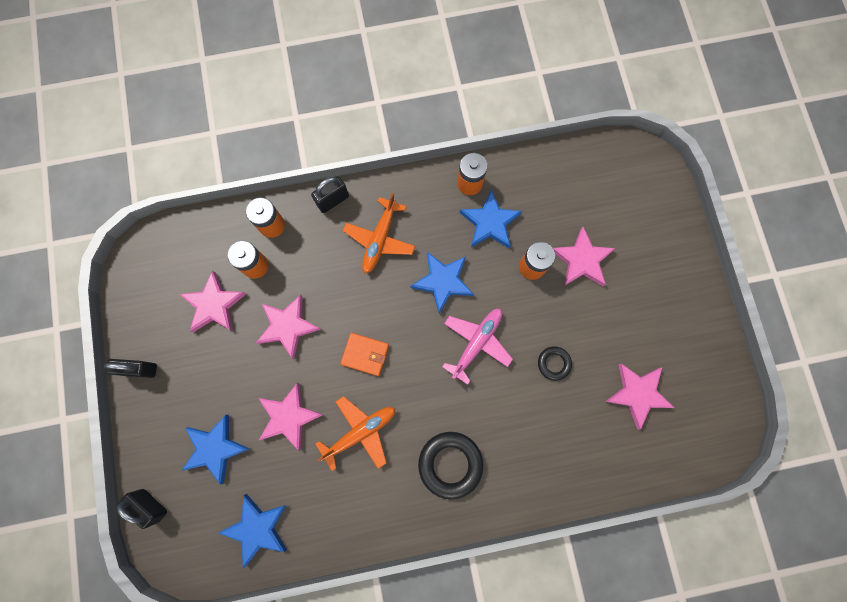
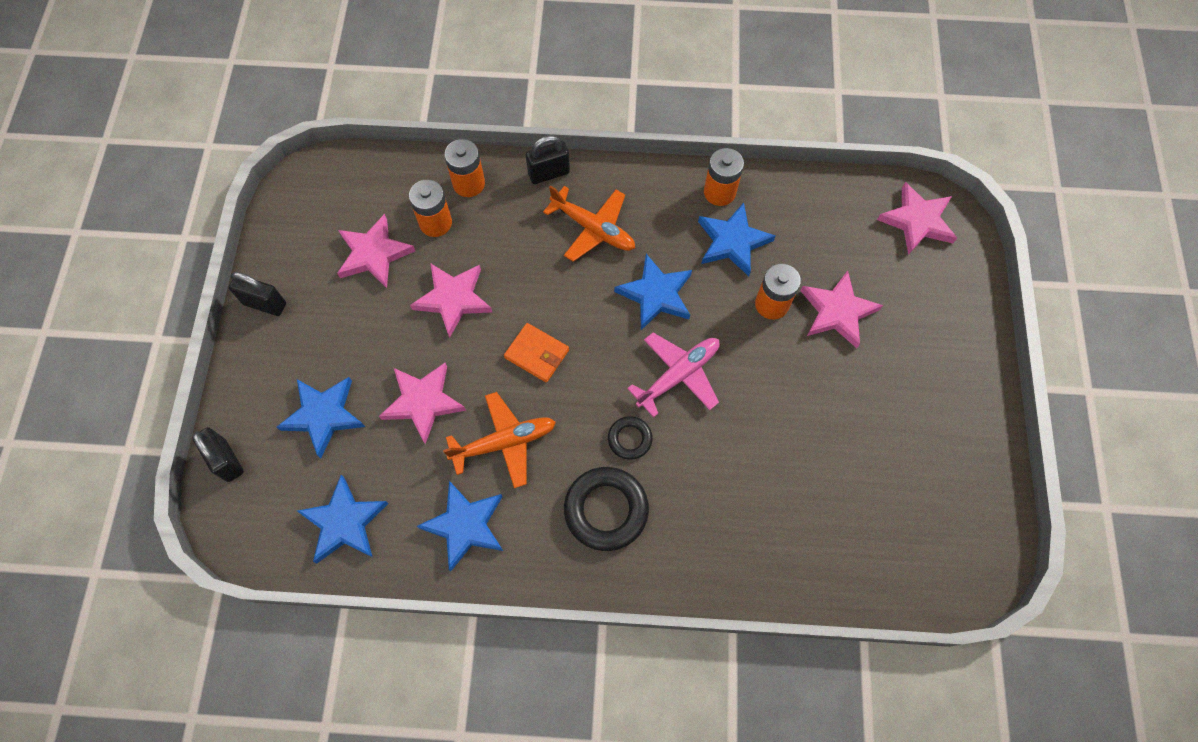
camera: 15 degrees right, 10 degrees down
(349, 505) = (465, 525): none -> blue star
(380, 239) = (593, 228): orange plane -> orange plane turned 90 degrees counterclockwise
(554, 363) = (770, 424): black ring -> black ring (629, 439)
(638, 394) = (871, 488): pink star -> pink star (917, 221)

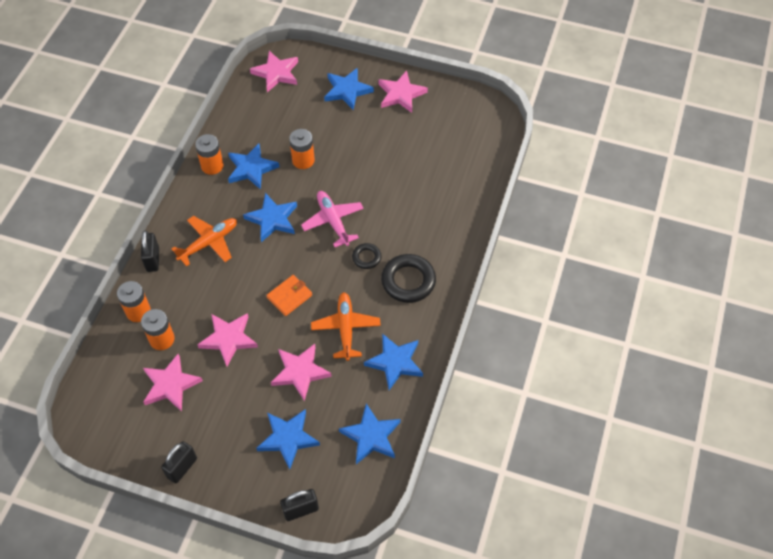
camera: 75 degrees left, 10 degrees down
(837, 311) = (321, 129): pink star -> pink star (401, 94)
(927, 327) = (347, 90): none -> blue star

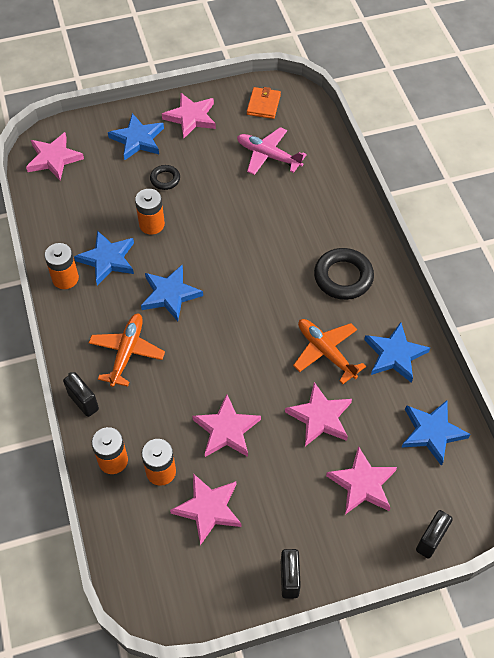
camera: 35 degrees left, 0 degrees up
(288, 438) = (362, 484): blue star -> pink star
(289, 296) = (249, 355): orange wallet -> orange wallet (263, 105)
(333, 221) = (229, 264): pink plane -> pink plane (268, 156)
(366, 257) = (288, 278): black ring -> black ring (165, 179)

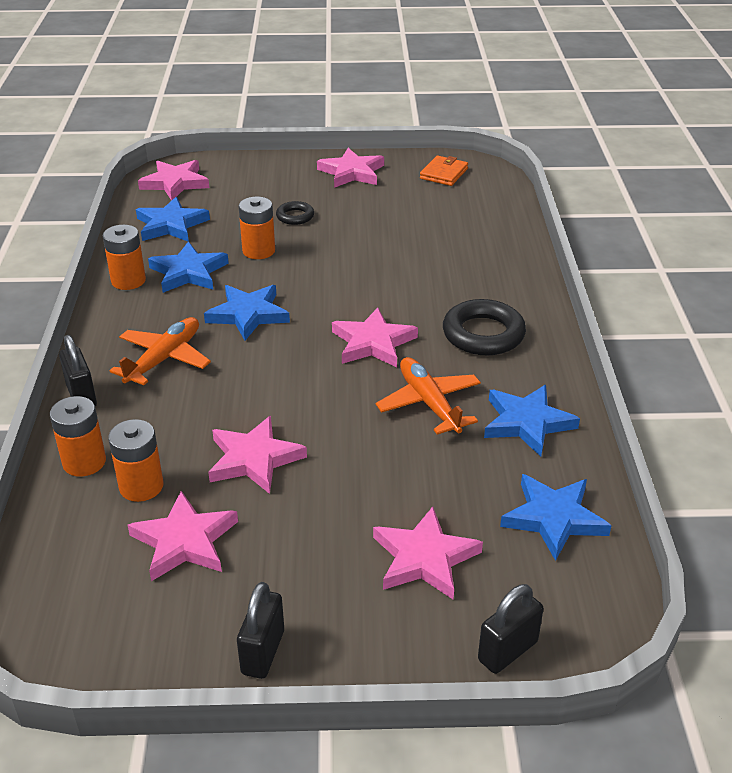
camera: 15 degrees right, 20 degrees down
(138, 139) = (280, 181): blue star -> blue star (171, 225)
(268, 156) = (431, 215): pink plane -> none
(320, 417) = (392, 470): pink star -> pink star (373, 343)

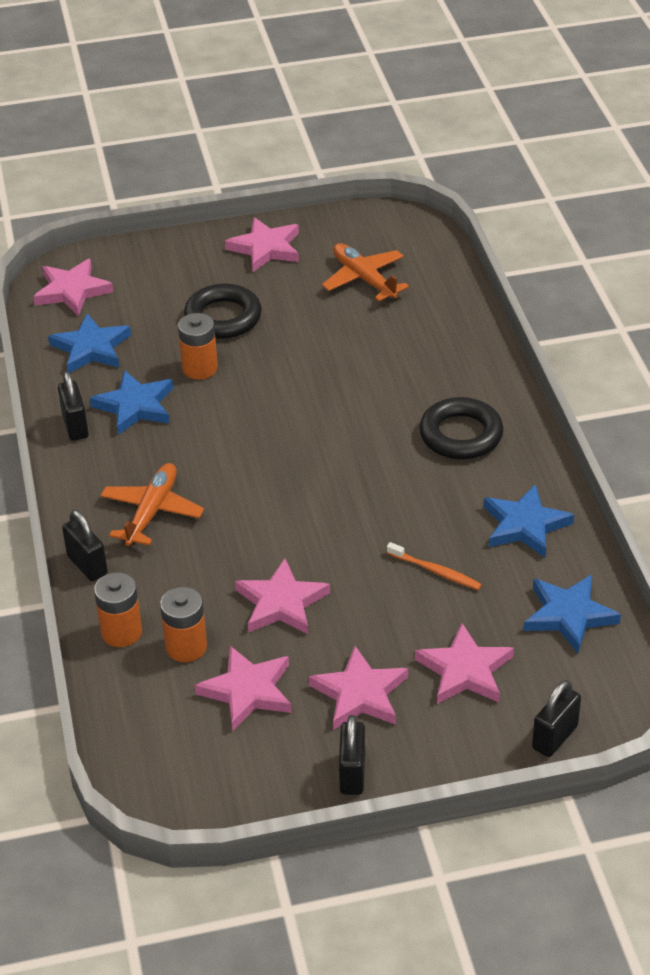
camera: 10 degrees left, 5 degrees up
(128, 281) = (75, 426): orange battery -> black padlock
(248, 315) = (217, 448): blue star -> none
(295, 216) = (223, 317): black ring -> black ring, size x1.83
(373, 343) = (354, 461): pink star -> pink star (360, 694)
(422, 453) = (436, 571): none -> orange toothbrush
(429, 404) = (428, 520): orange plane -> orange plane (364, 279)
(444, 173) = (368, 236): orange wallet -> none

